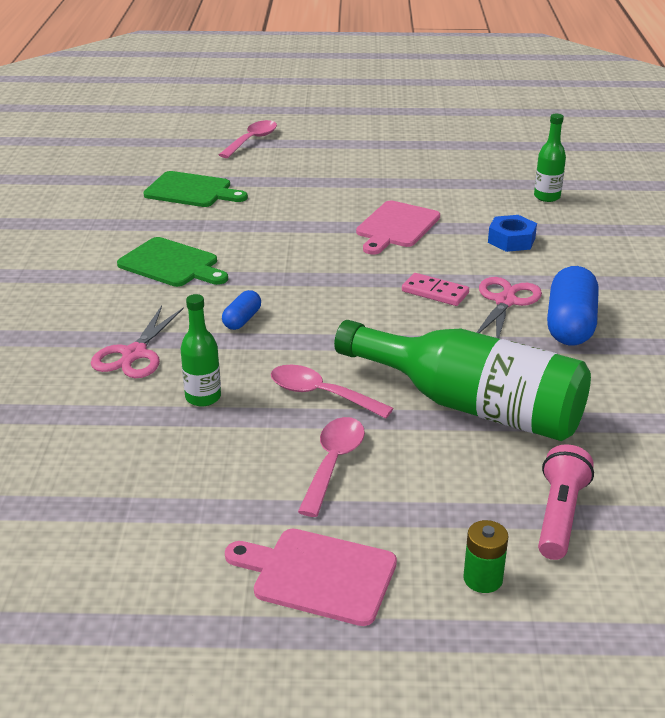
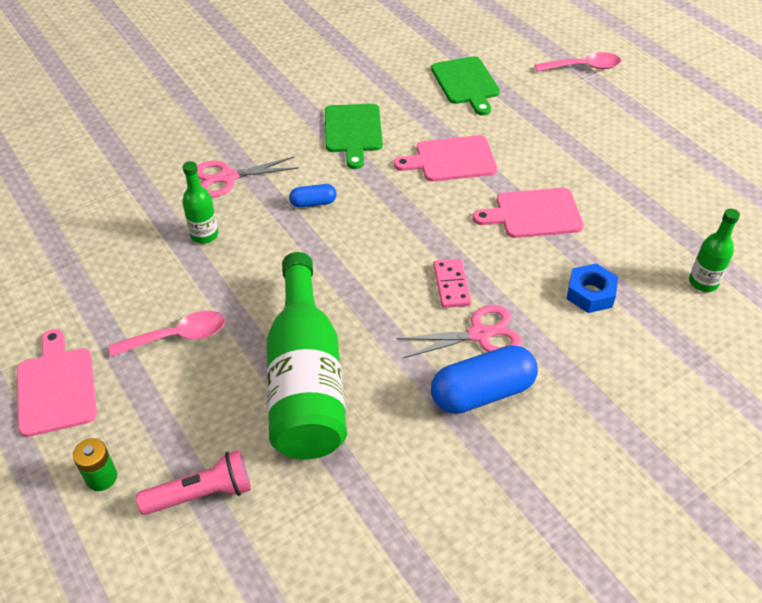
camera: 55 degrees right, 15 degrees up
(281, 234) = (451, 159): none -> pink cutting board
(321, 394) = (253, 290): pink spoon -> none

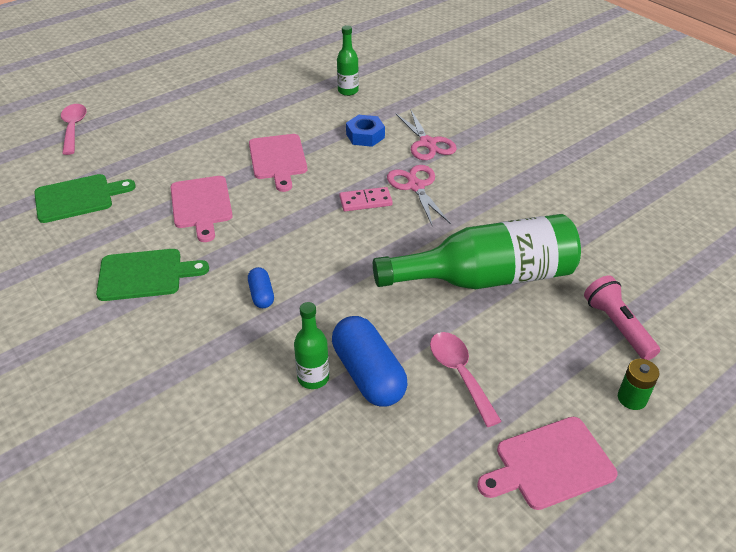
camera: 95 degrees left, 5 degrees down
(228, 177) = (215, 372): pink scissors -> pink scissors (427, 143)
(482, 393) = (471, 185): blue capsule -> blue capsule (368, 374)

